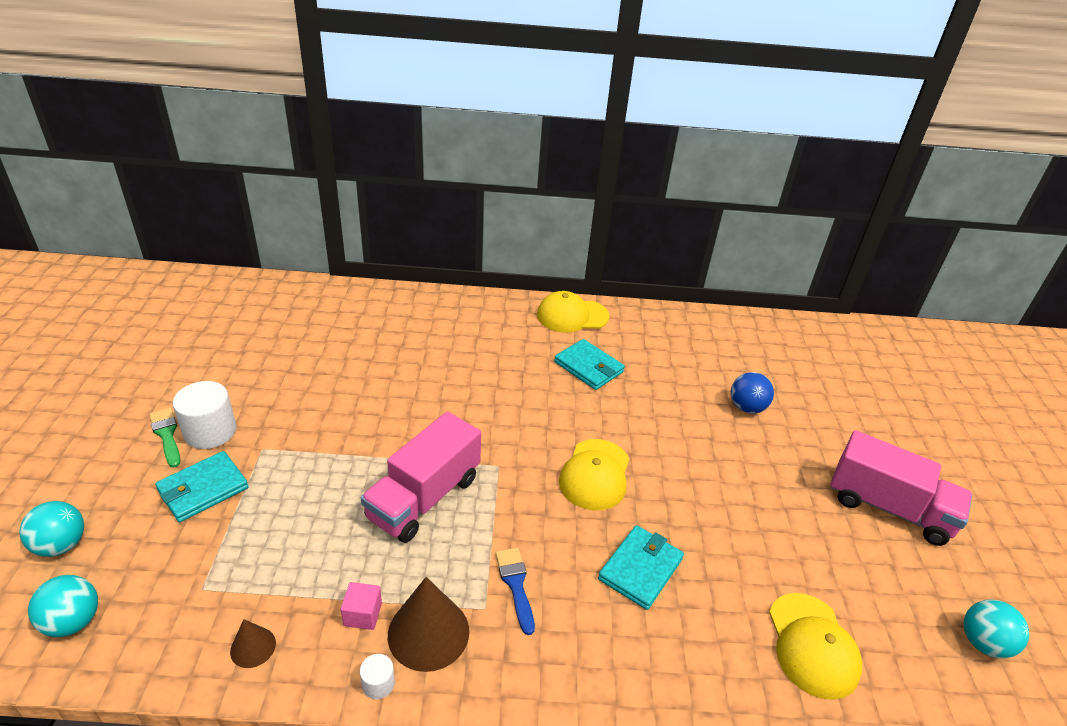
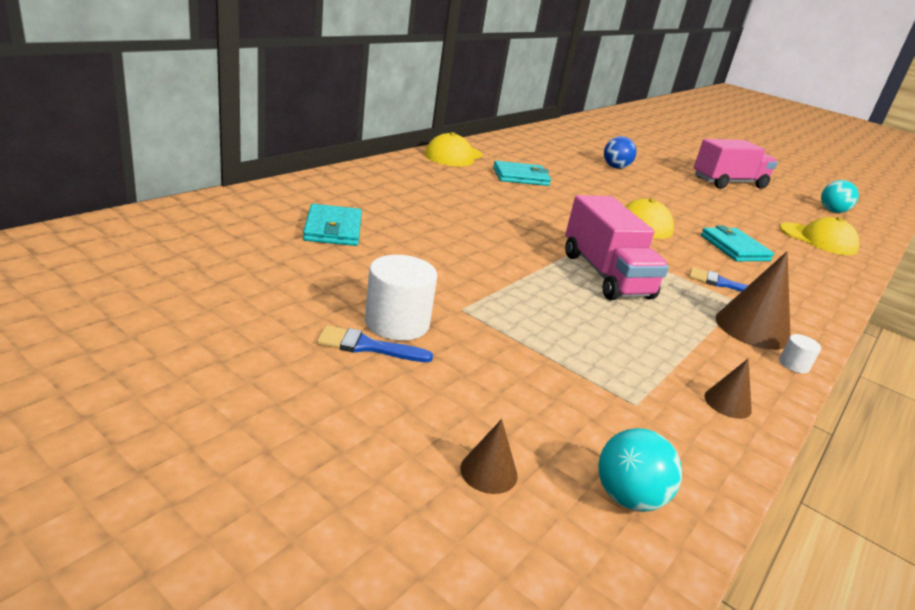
camera: 55 degrees left, 10 degrees down
(61, 545) = (488, 471): turquoise ball -> brown cone
(167, 435) = (367, 346): green brush -> blue brush
(203, 489) = (488, 356): turquoise wallet -> turquoise wallet (333, 229)
(363, 614) = (718, 344): pink cube -> none

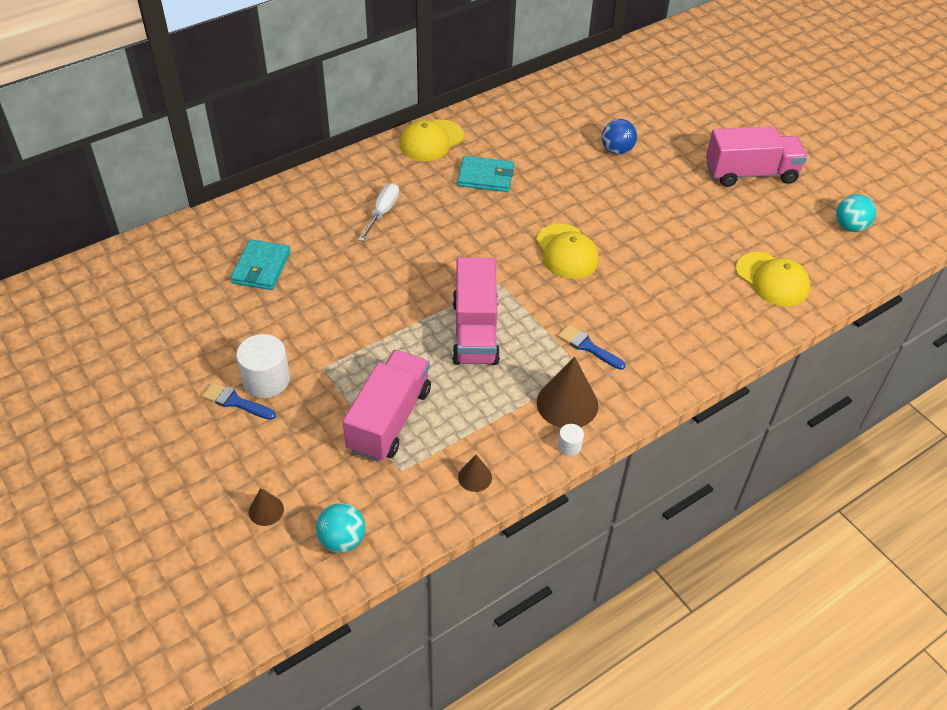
camera: 20 degrees right, 20 degrees up
(441, 194) = (382, 212): none -> white screwdriver
(579, 353) = (389, 419): none -> pink truck
(734, 248) = (649, 294): turquoise wallet -> none

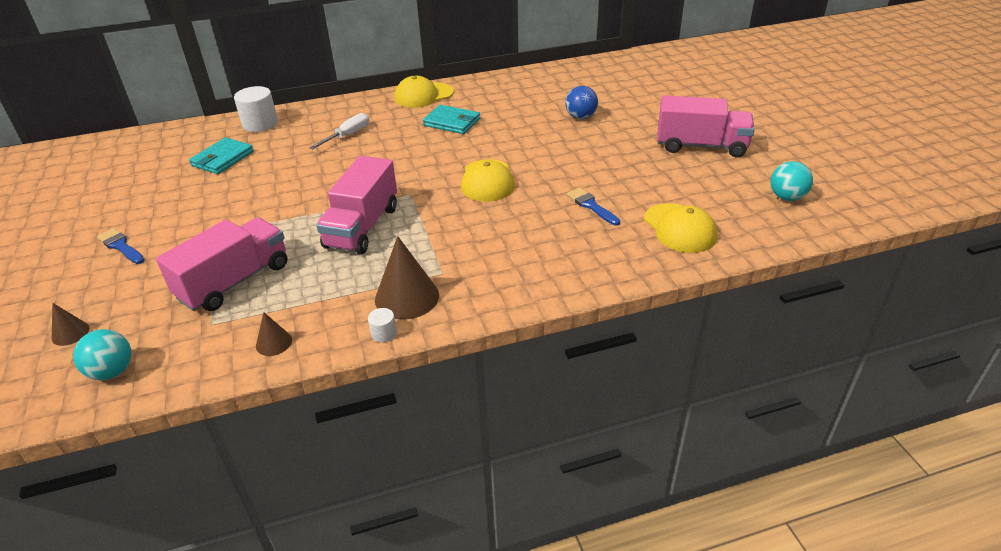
camera: 20 degrees right, 10 degrees down
(266, 380) = (159, 234): white cylinder -> white cylinder (260, 124)
(588, 347) = (458, 254): blue brush -> blue brush (591, 206)

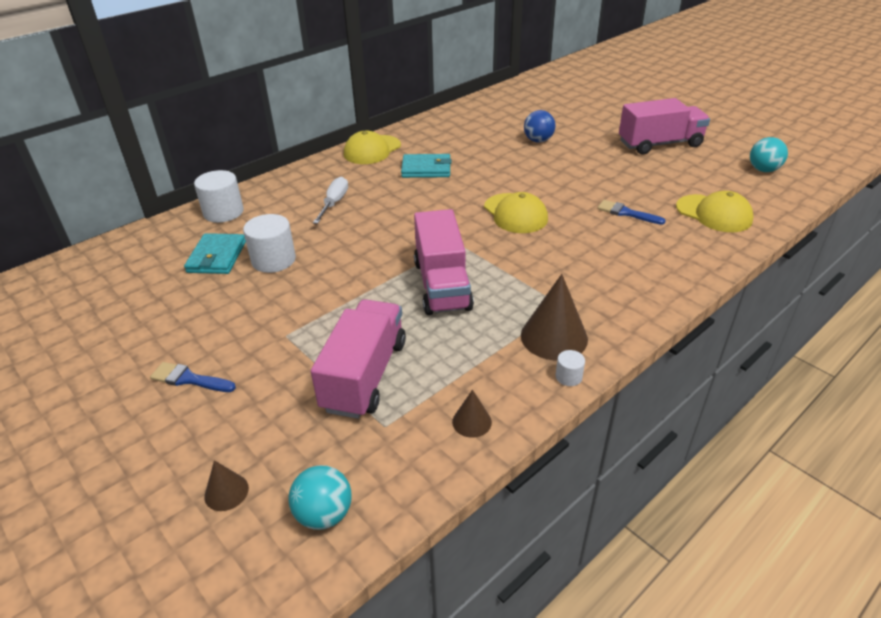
camera: 25 degrees left, 0 degrees up
(259, 172) = (273, 260): none -> white cylinder

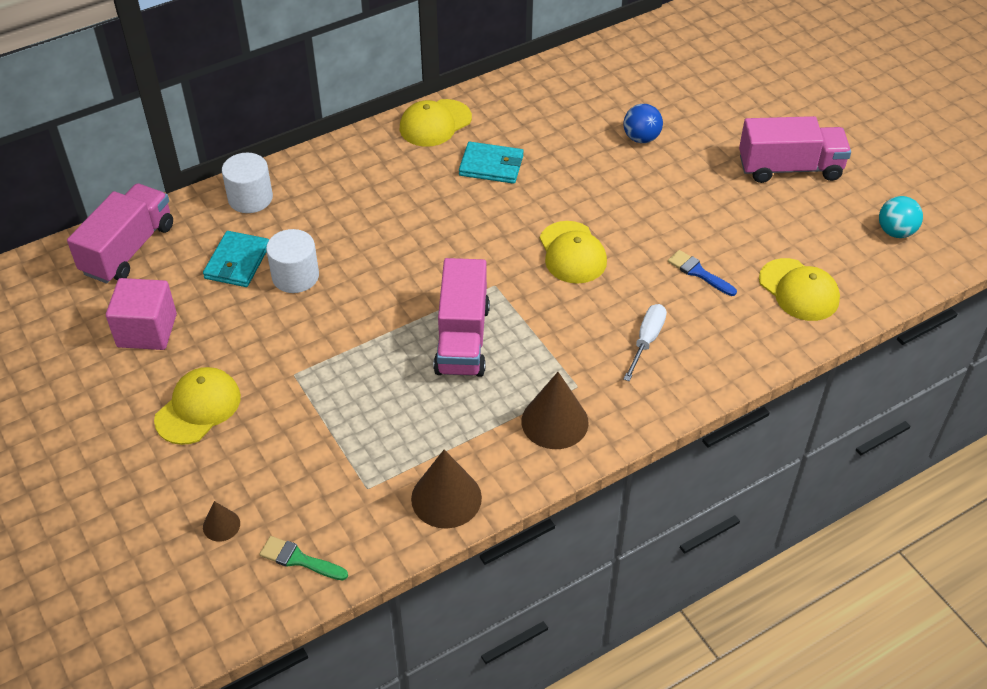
camera: 10 degrees right, 10 degrees up
(131, 320) = (147, 330): none -> pink cube
(189, 379) = (198, 408): blue brush -> yellow cap
(324, 514) = (299, 559): turquoise ball -> green brush
(334, 203) = (373, 204): white screwdriver -> white screwdriver (646, 340)
(365, 375) = (360, 432): pink truck -> pink truck (128, 249)
(472, 422) = (446, 498): brown cone -> brown cone, size x1.92
(568, 377) = (552, 468): white cylinder -> none

